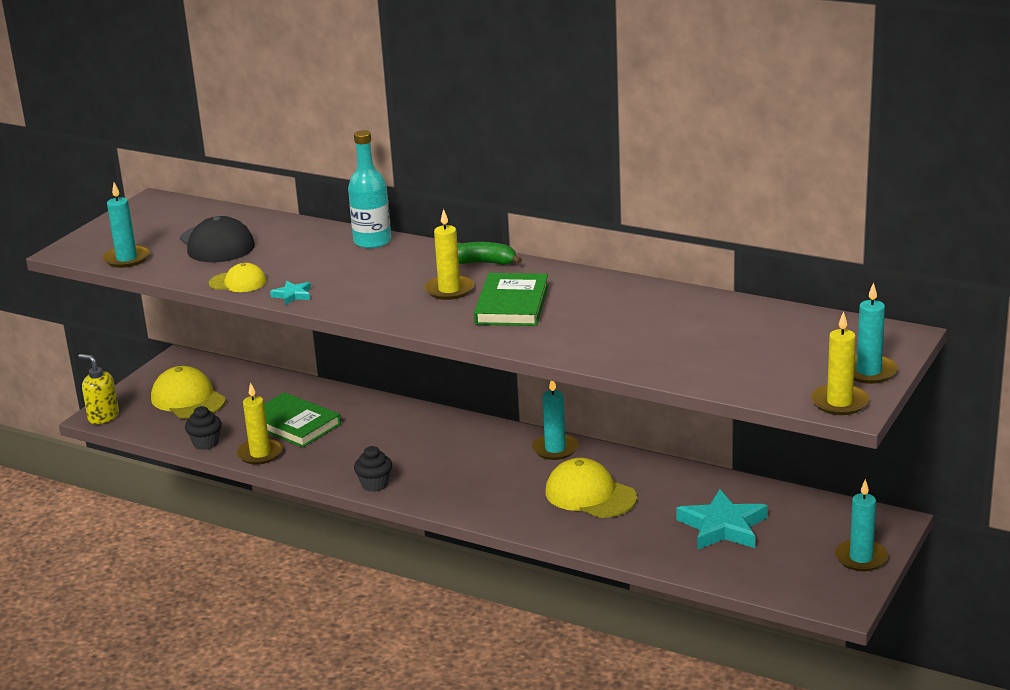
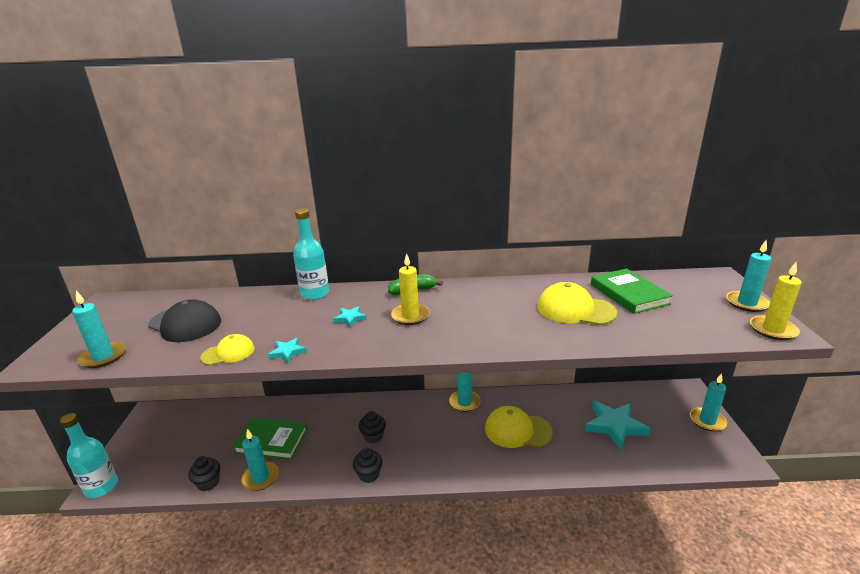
camera: 30 degrees left, 0 degrees up
(103, 417) = (101, 487): yellow soap dispenser -> turquoise bottle
(188, 399) = (173, 446): yellow cap -> yellow cap (575, 310)
(260, 454) = (260, 477): yellow candle -> turquoise candle
(383, 277) = (350, 318): none -> turquoise star
(410, 452) = (373, 436): none -> black cupcake
(512, 305) = (468, 316): green book -> green book (629, 294)

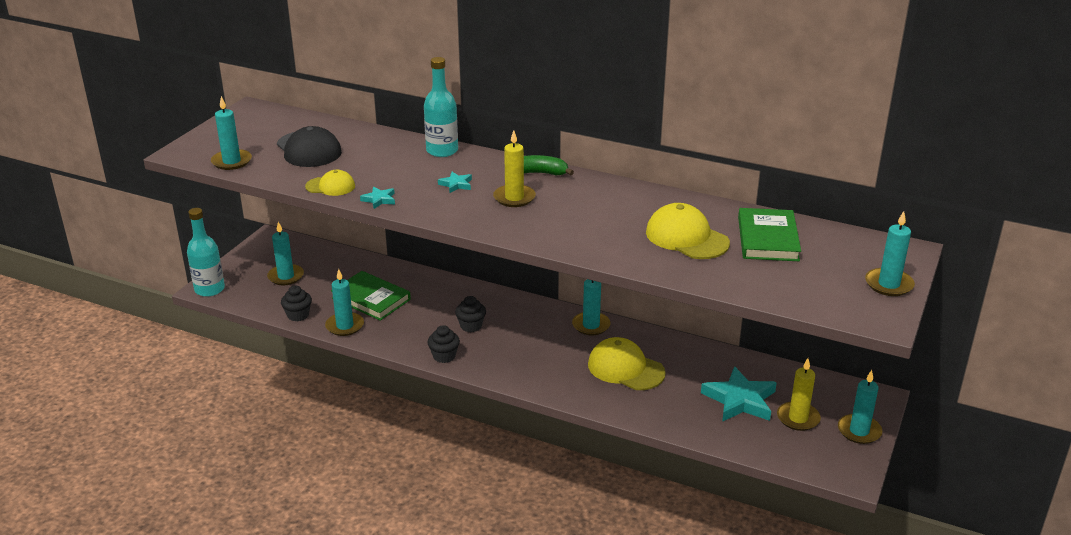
camera: 25 degrees right, 5 degrees up
(179, 446) = (286, 276): none -> turquoise candle
(773, 330) = (871, 314): yellow candle -> yellow candle (798, 418)

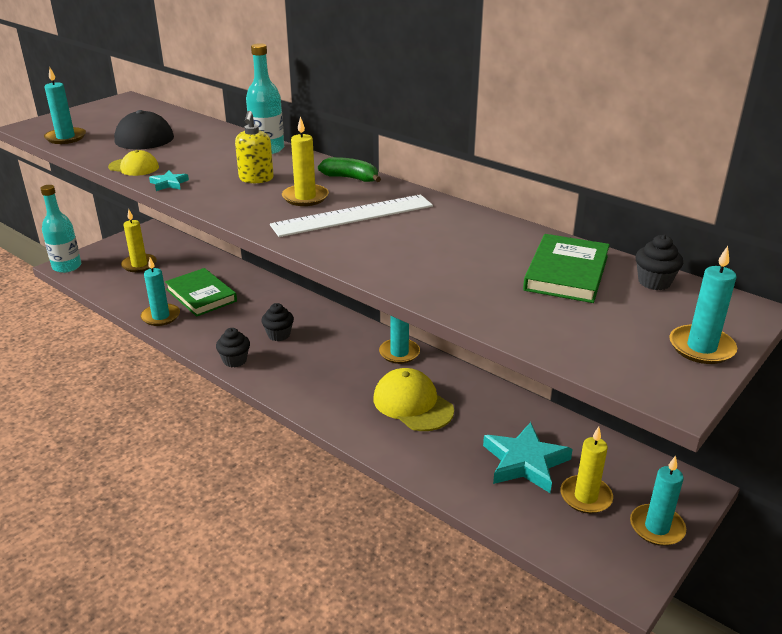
camera: 15 degrees right, 0 degrees up
(286, 276) = (139, 265): turquoise candle -> yellow candle
(298, 315) = (126, 300): black cupcake -> black cupcake (654, 282)
(456, 184) = (256, 179): turquoise star -> yellow soap dispenser
(568, 210) = (353, 216): none -> white ruler
(686, 238) = (468, 259): yellow cap -> none

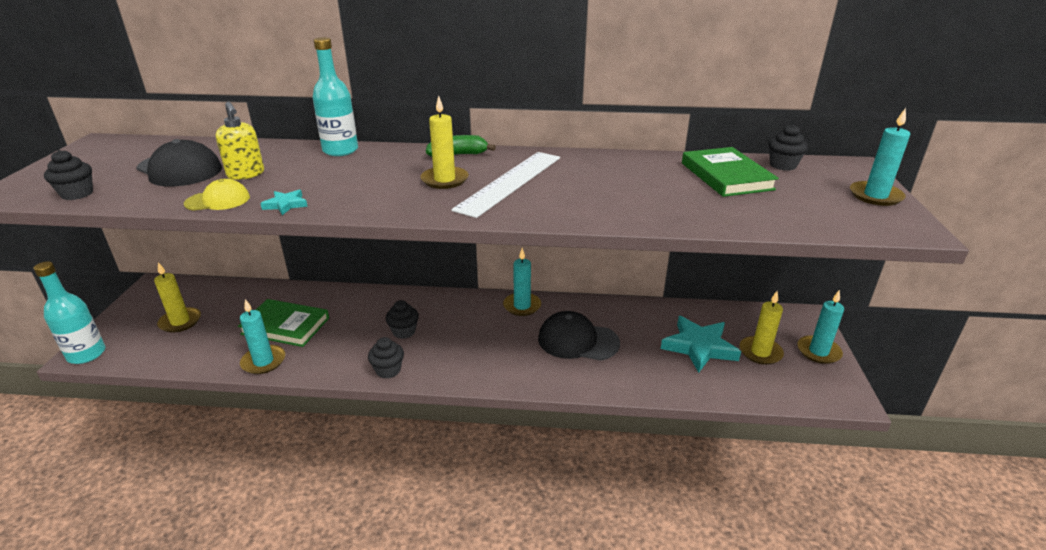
camera: 35 degrees left, 0 degrees up
(65, 138) = (77, 194): turquoise candle -> black cupcake
(256, 179) = (372, 177): yellow soap dispenser -> yellow soap dispenser (246, 174)
(412, 404) = (577, 341): yellow cap -> black cap

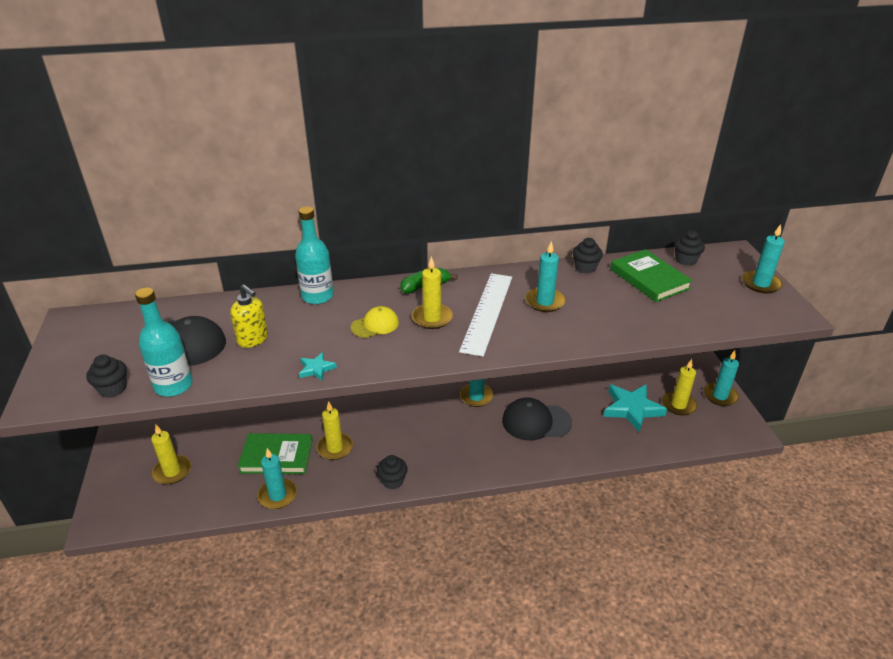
camera: 15 degrees left, 5 degrees up
(86, 354) = (102, 523): turquoise bottle -> turquoise bottle (173, 385)
(218, 200) = (252, 374): yellow cap -> yellow cap (375, 325)
(347, 328) = (335, 448): none -> yellow candle
(404, 332) = (387, 441): black cupcake -> black cupcake (585, 268)
(584, 181) = (544, 302): none -> turquoise candle

